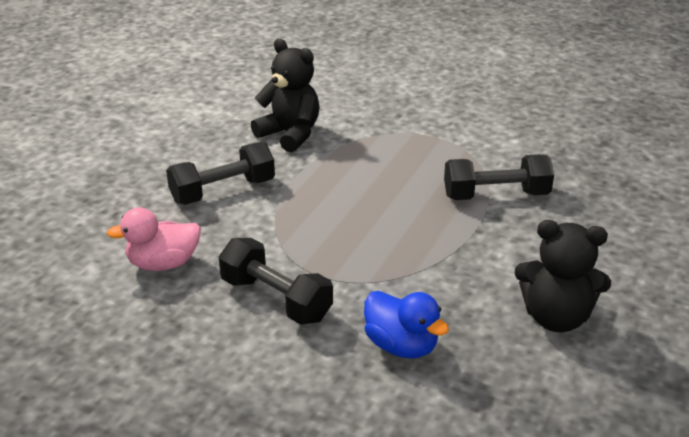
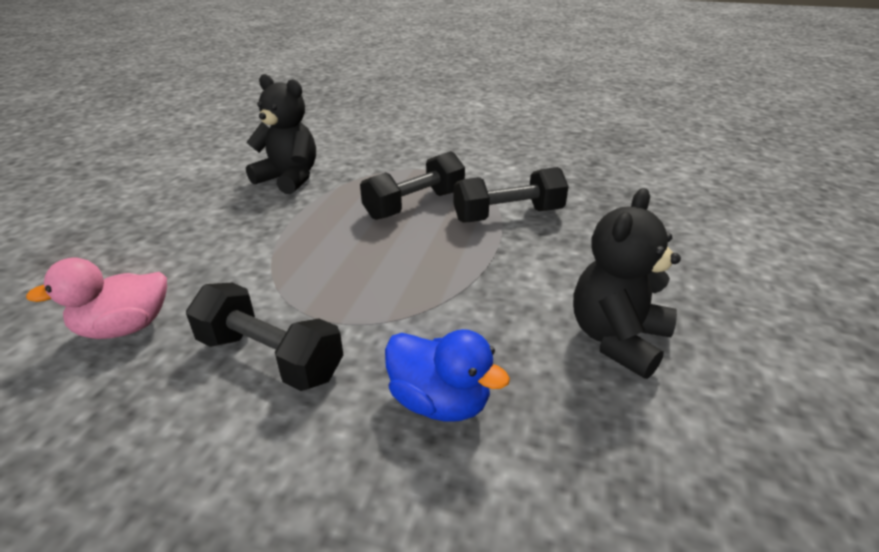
camera: 10 degrees left, 0 degrees up
(223, 191) = (212, 237): black dumbbell -> black dumbbell (415, 205)
(556, 317) = (617, 339): black teddy bear -> black teddy bear turned 120 degrees clockwise

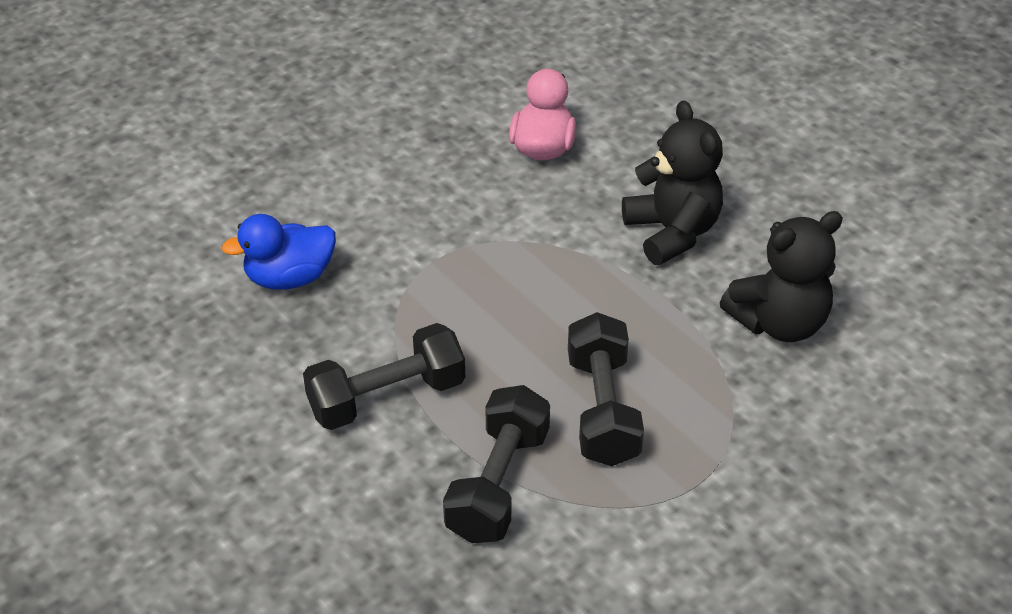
camera: 125 degrees right, 10 degrees up
(270, 357) = (427, 211): black dumbbell -> black dumbbell (386, 397)
(617, 339) = (231, 420): black teddy bear -> black teddy bear (672, 232)

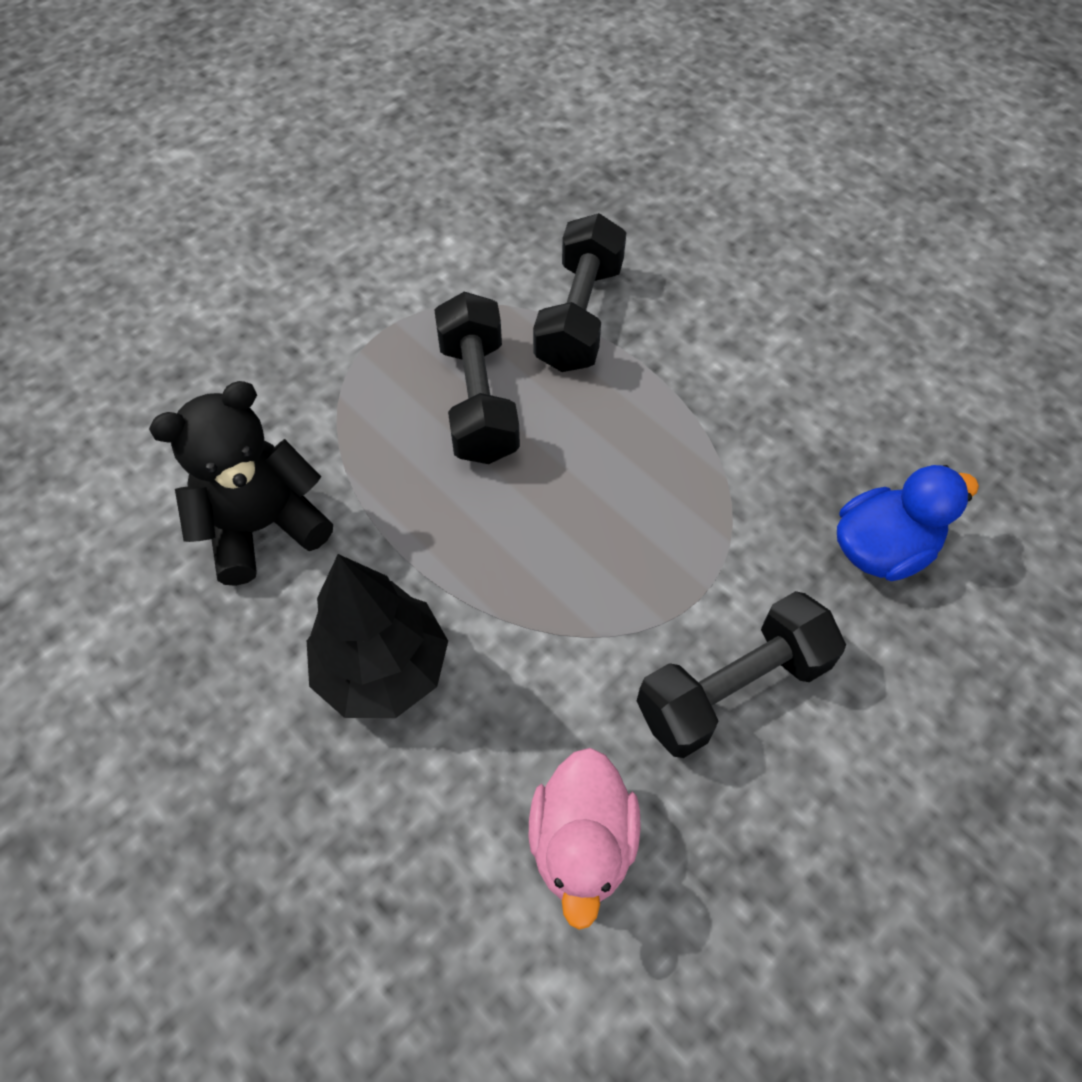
camera: 175 degrees right, 15 degrees up
(386, 397) = (712, 397): black dumbbell -> black dumbbell (733, 688)
(672, 232) = (383, 669): black teddy bear -> black tree

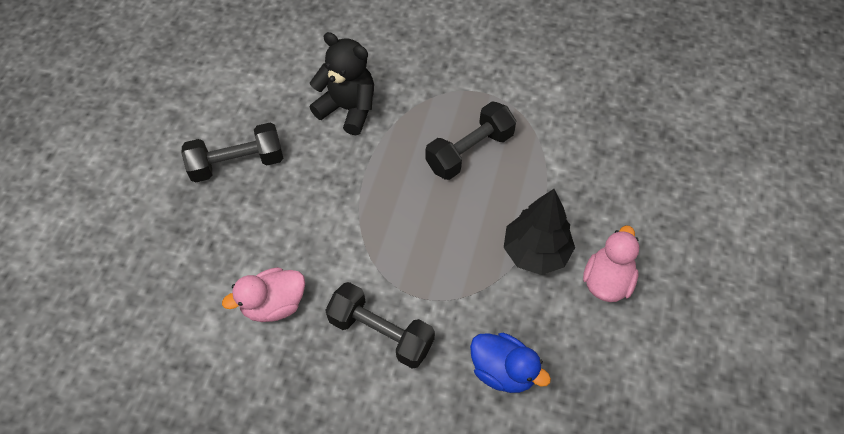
camera: 60 degrees right, 0 degrees up
(383, 669) = (309, 190): black tree -> black tree (536, 252)
(579, 316) = (552, 167): black dumbbell -> black dumbbell (237, 163)
(801, 352) = (607, 280): none -> pink duck

